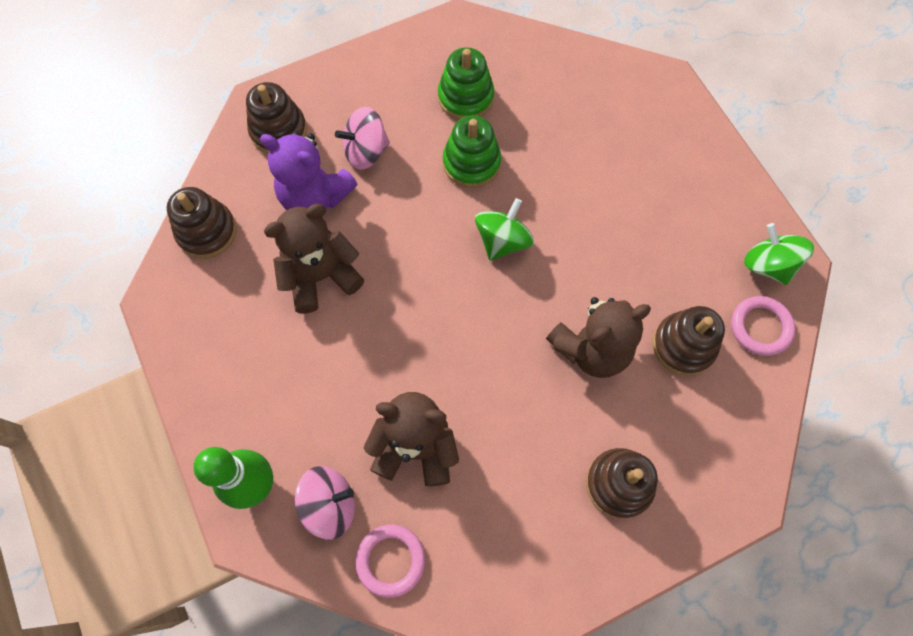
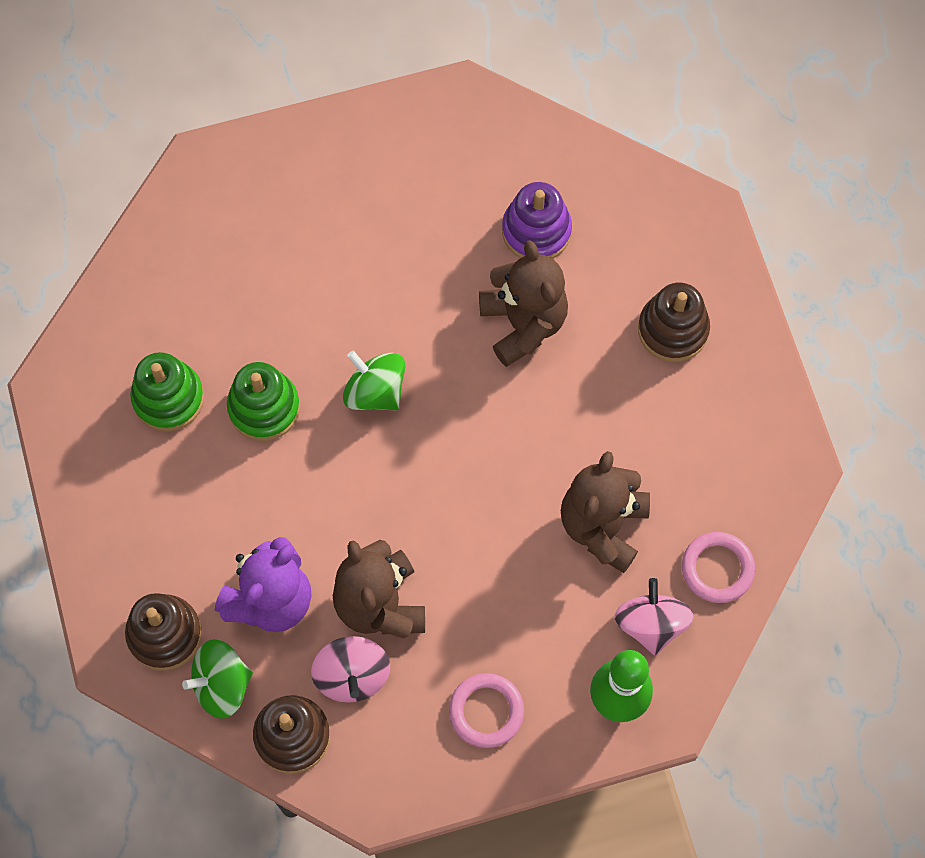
camera: 80 degrees left, 0 degrees up
(366, 151) = (220, 529): pink spinning top -> pink spinning top (352, 675)
(683, 345) = (536, 231): brown stacking toy -> purple stacking toy
(760, 327) = (530, 150): pink ring -> pink ring (486, 711)
(768, 265) = (460, 122): green spinning top -> green spinning top (222, 685)

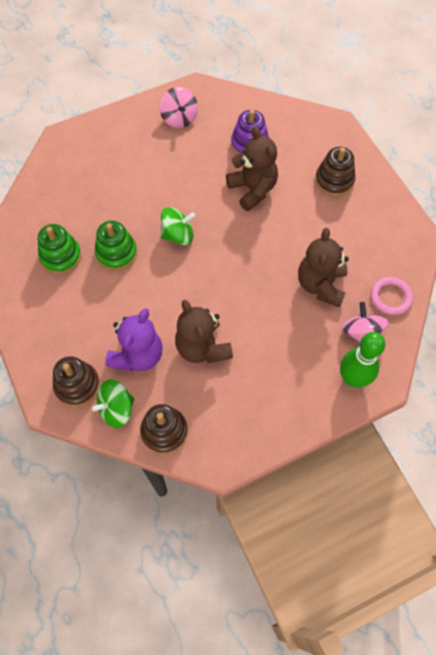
camera: 10 degrees left, 5 degrees down
(352, 675) = (194, 390): pink spinning top -> pink spinning top (179, 118)
(375, 391) = (178, 235): green spinning top -> green spinning top turned 135 degrees clockwise
(486, 711) = (277, 397): pink ring -> none

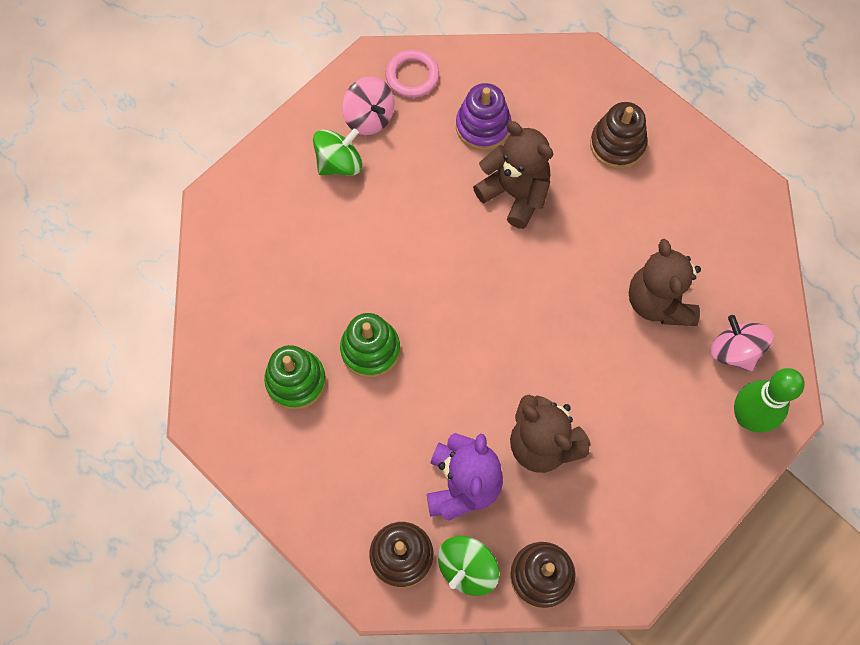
camera: 20 degrees left, 5 degrees up
(178, 235) = (442, 295): green spinning top -> green spinning top (339, 163)
(390, 297) = (752, 288): pink ring -> pink ring (412, 76)

